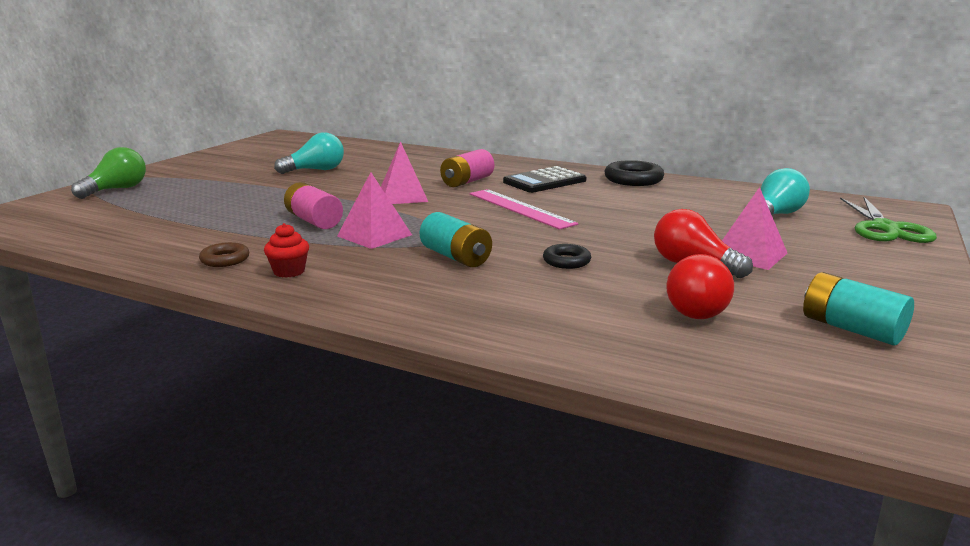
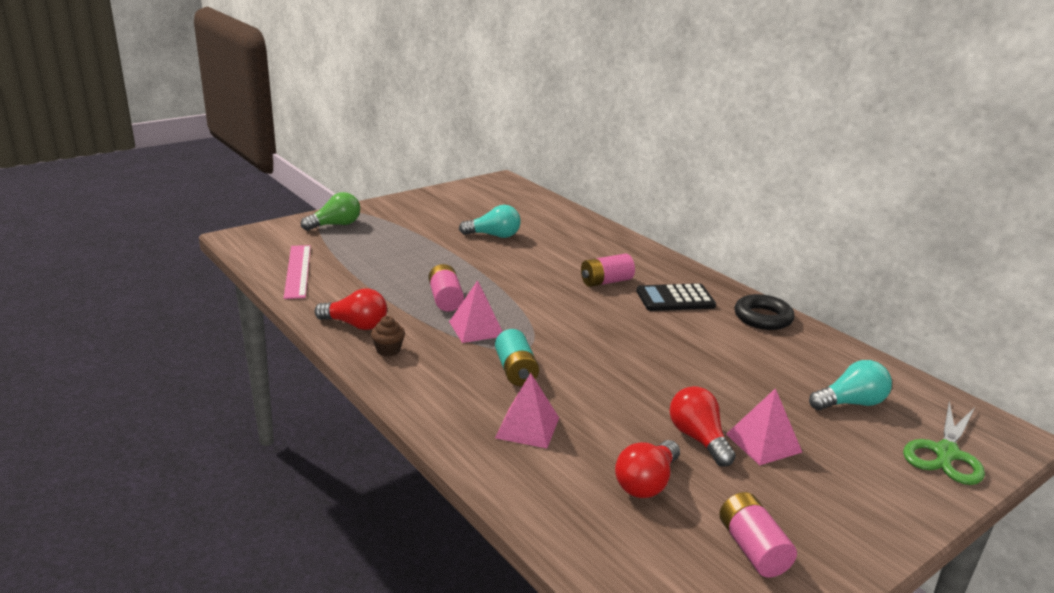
camera: 25 degrees right, 5 degrees up
(225, 259) = (356, 325): brown ring -> red light bulb
(289, 271) = (388, 350): red cupcake -> brown cupcake
(402, 196) = (536, 287): pink pyramid -> pink pyramid (527, 427)
(520, 208) = (619, 328): pink ruler -> pink ruler (297, 271)
(566, 261) = (597, 401): black ring -> none
(851, 329) = (752, 549): turquoise battery -> pink battery

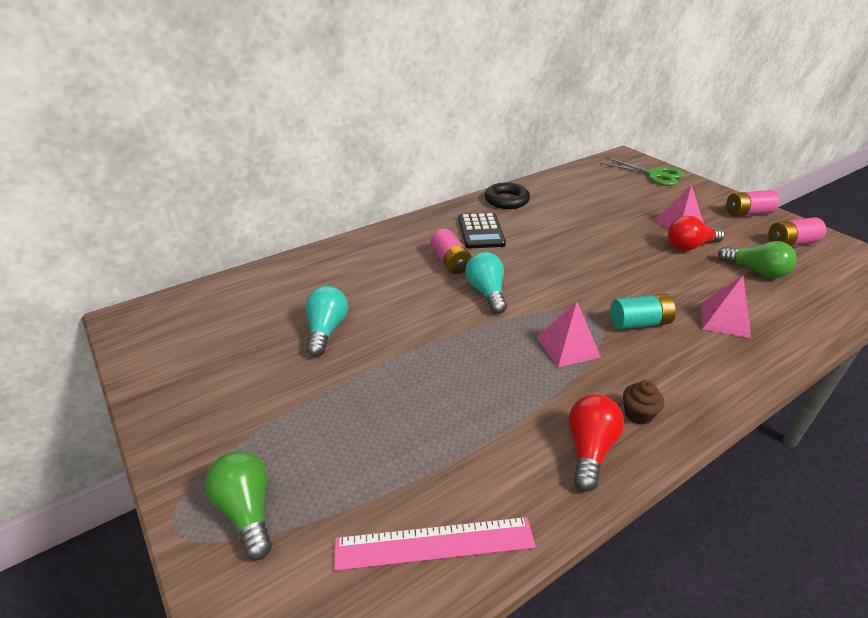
camera: 85 degrees left, 10 degrees up
(445, 299) = (506, 370): pink battery -> pink battery (747, 213)
(646, 483) = (756, 271): red light bulb -> green light bulb
(850, 403) = (615, 190): turquoise light bulb -> turquoise light bulb (486, 292)

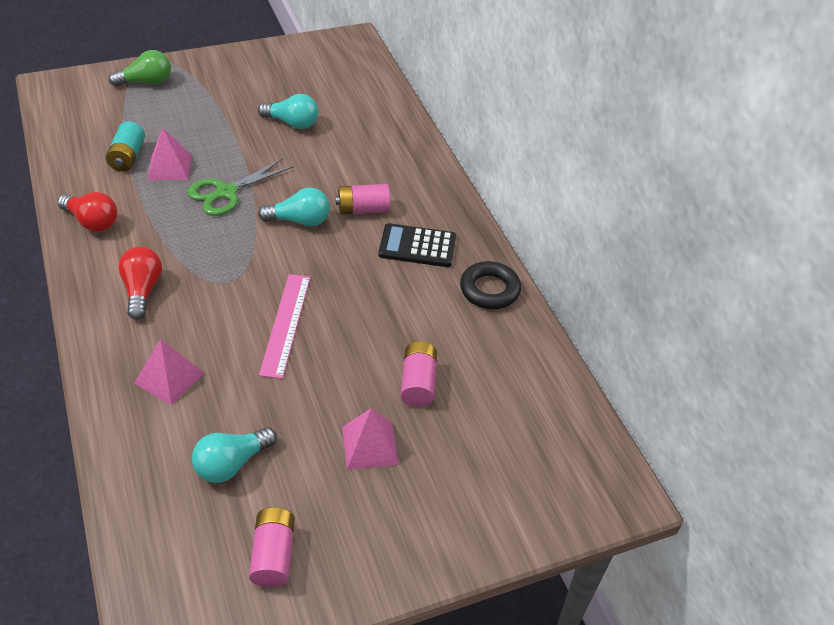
camera: 100 degrees right, 10 degrees up
(434, 543) = (78, 141): pink ruler -> pink ruler (285, 324)
(568, 346) = (197, 248): pink pyramid -> pink pyramid (169, 167)
(638, 414) = (103, 259): brown cupcake -> none
(639, 323) = (201, 308): turquoise battery -> turquoise battery (128, 157)
(654, 175) = (538, 499): green scissors -> green scissors (226, 192)
(690, 246) = (313, 426): red light bulb -> red light bulb (142, 290)
(747, 213) = (372, 555): pink battery -> pink battery (418, 383)
(756, 271) = (231, 464): green light bulb -> turquoise light bulb

